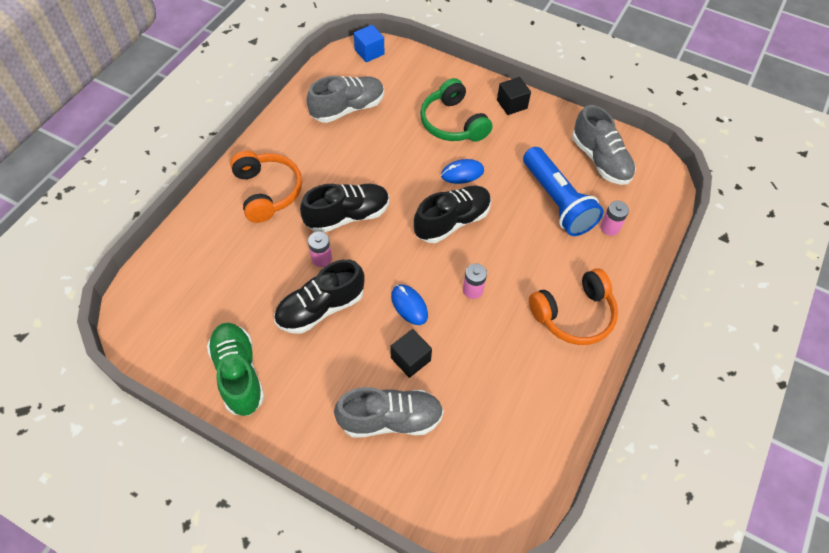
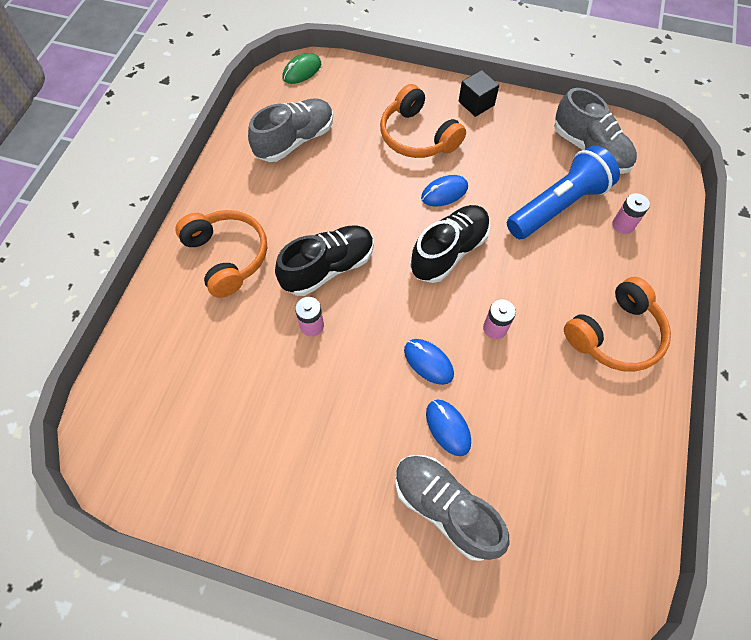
camera: 10 degrees left, 5 degrees up
(238, 374) = (250, 491): green shoe -> none
(321, 308) = (327, 387): black shoe -> none
(369, 52) = (302, 71): blue cube -> green mouse
(390, 419) = (445, 508): grey shoe -> grey shoe turned 120 degrees counterclockwise
(410, 359) = (448, 428): black cube -> blue mouse
(453, 123) = (417, 136): green headphones -> orange headphones
(557, 201) = (557, 205): blue flashlight -> blue flashlight turned 90 degrees counterclockwise

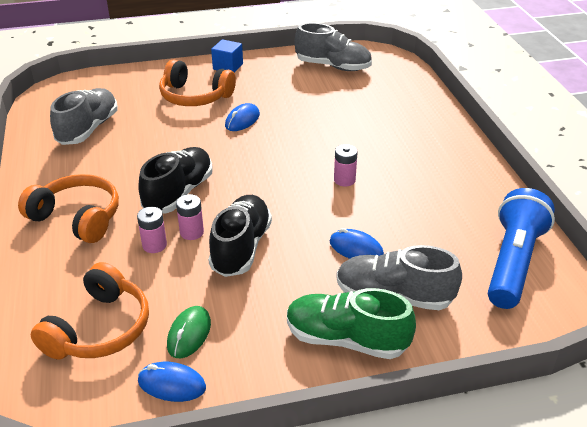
camera: 30 degrees left, 25 degrees down
(302, 71) = (63, 88): green mouse -> green mouse (189, 334)
(369, 534) = (346, 339): none -> green shoe
(428, 362) = (309, 217): blue mouse -> blue mouse (172, 384)
(449, 251) = (273, 151): black shoe -> black shoe (241, 248)
(476, 103) = (228, 66): black cube -> blue cube
(557, 205) = (335, 101): blue flashlight -> blue flashlight (512, 262)
(615, 334) = (432, 153): orange headphones -> orange headphones (99, 328)
(623, 225) = (389, 96): pink battery -> pink battery (154, 245)

